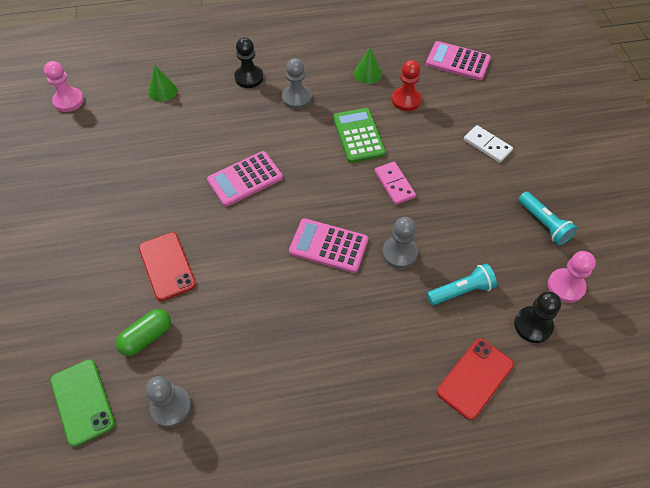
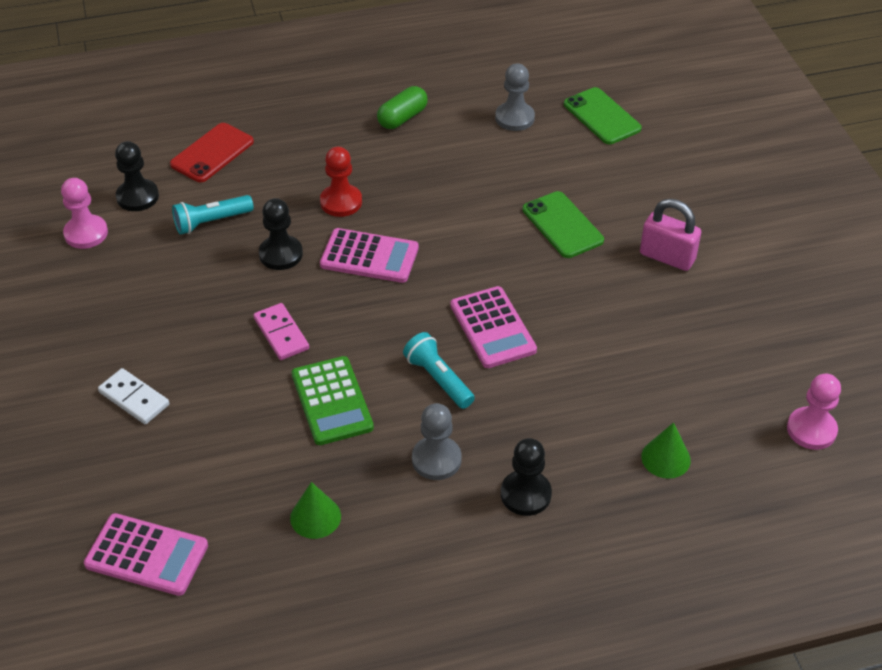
camera: 175 degrees right, 10 degrees down
(96, 229) = (667, 257): none -> pink padlock
(147, 337) = (559, 164): green capsule -> green capsule (402, 118)
(167, 266) = (562, 225): red phone -> green phone
(245, 179) = (492, 328): pink calculator -> pink calculator turned 105 degrees clockwise
(399, 253) = (281, 254): grey pawn -> black pawn
(406, 100) = (251, 468): red pawn -> red pawn (341, 202)
(543, 223) = (87, 297): turquoise flashlight -> turquoise flashlight (438, 379)

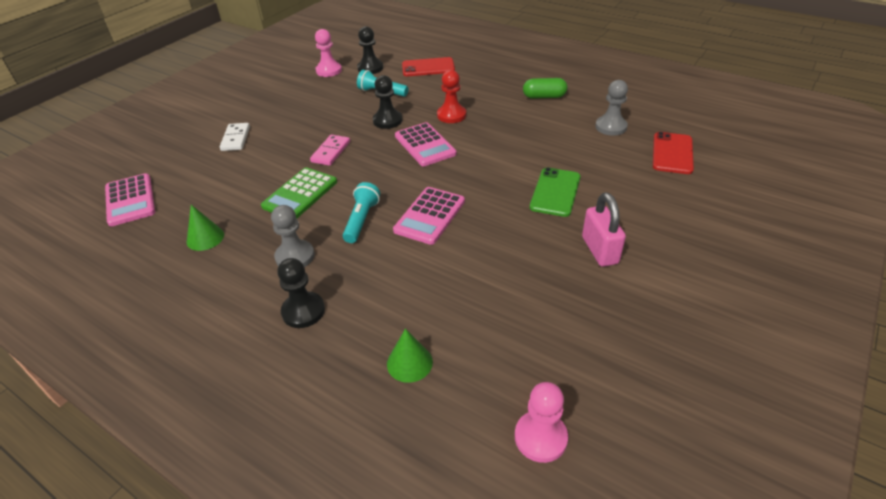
camera: 50 degrees right, 5 degrees down
(602, 116) = (672, 153): green phone -> red phone

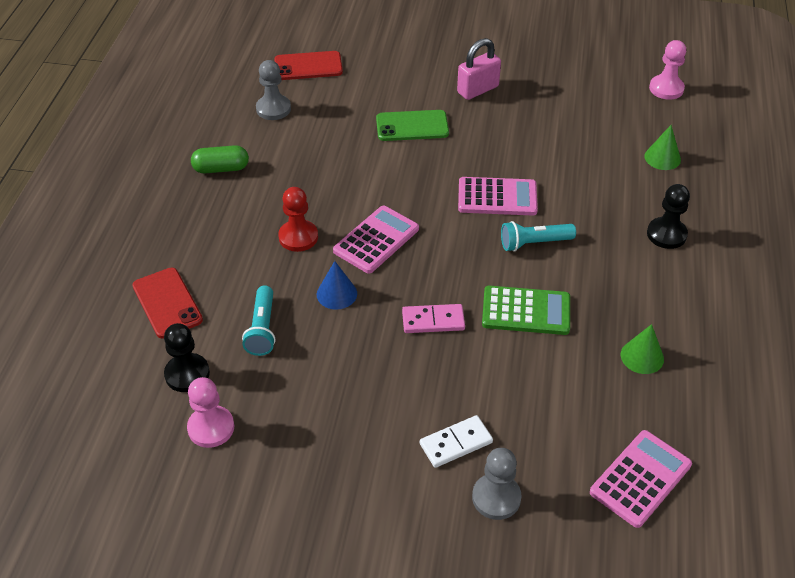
camera: 115 degrees left, 5 degrees up
(295, 256) = (614, 270): grey pawn -> grey pawn (496, 498)
(387, 120) = (336, 294): black pawn -> blue cone
(544, 97) = (221, 169): green capsule -> green capsule turned 75 degrees counterclockwise

